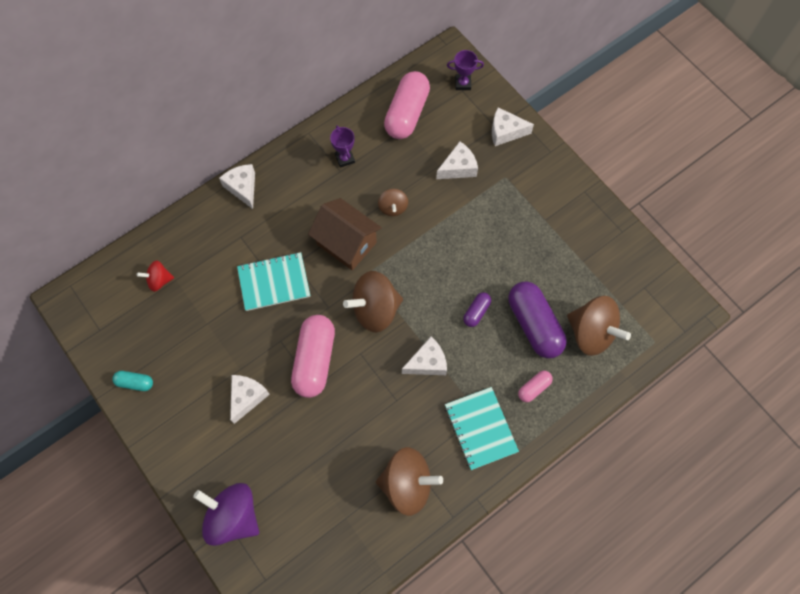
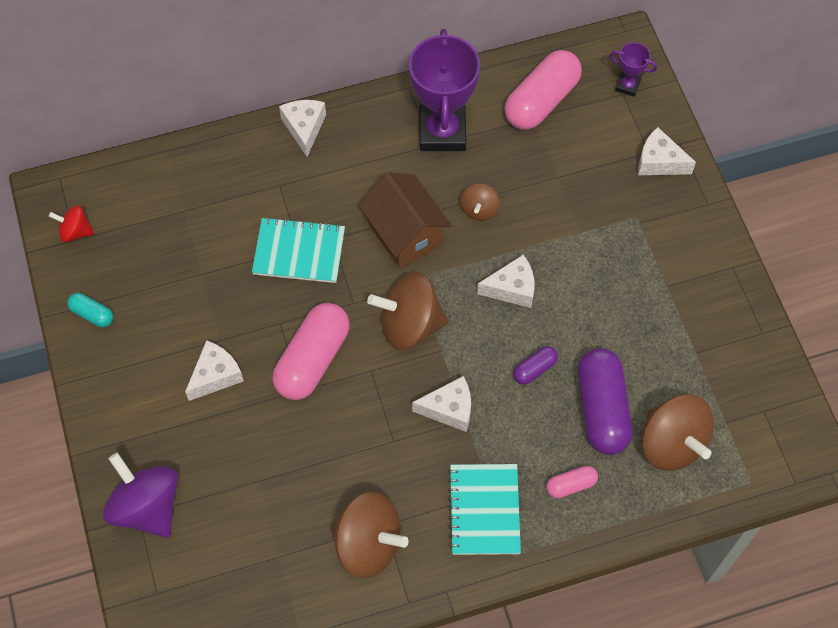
camera: 20 degrees right, 5 degrees down
(159, 280) = (164, 205): red spinning top -> red spinning top (75, 231)
(345, 158) = (442, 132): purple trophy -> purple trophy, size x2.18
(458, 168) = (581, 187): white cheese -> white cheese (512, 288)

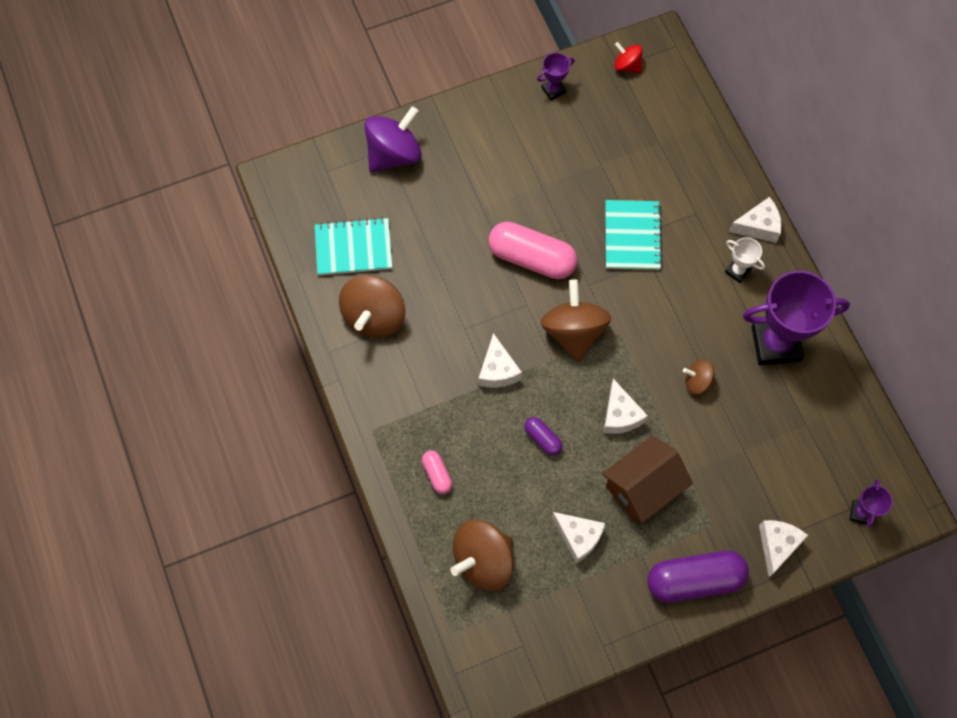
camera: 85 degrees right, 5 degrees up
(75, 231) = (627, 65): red spinning top -> red spinning top turned 60 degrees counterclockwise
(92, 314) = (553, 90): turquoise capsule -> purple trophy
(215, 375) = (509, 187): white cheese -> white cheese (578, 537)
(355, 155) = (737, 271): none -> white trophy
(405, 234) = (662, 320): brown house -> brown house (642, 488)
(484, 510) = (409, 404): turquoise notebook -> turquoise notebook (353, 248)
(541, 101) = (827, 431): pink capsule -> none
(602, 409) = (510, 498): purple capsule -> purple capsule (694, 580)

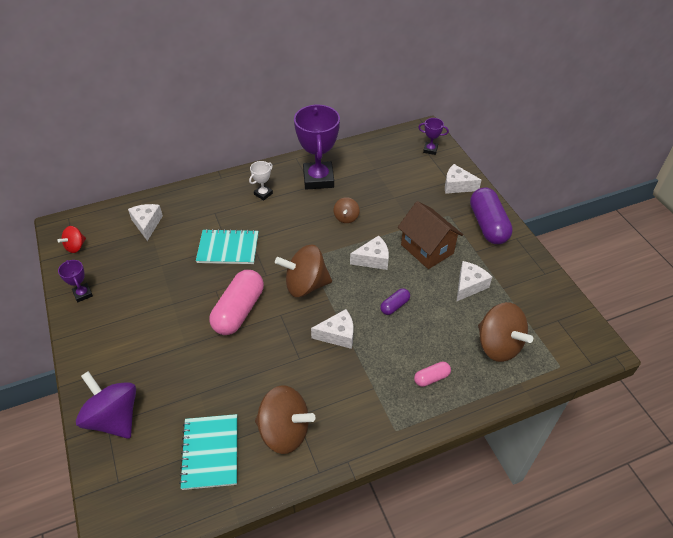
camera: 90 degrees left, 20 degrees down
(758, 226) = (230, 182): white cheese -> white cheese (147, 224)

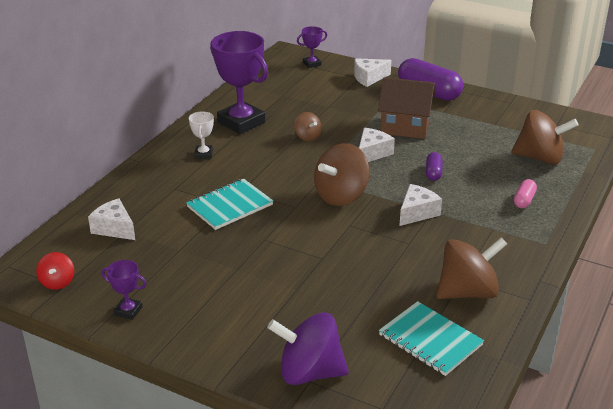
camera: 40 degrees left, 15 degrees down
(239, 311) = (309, 241): pink capsule -> none
(469, 285) = (469, 134): white cheese -> none

